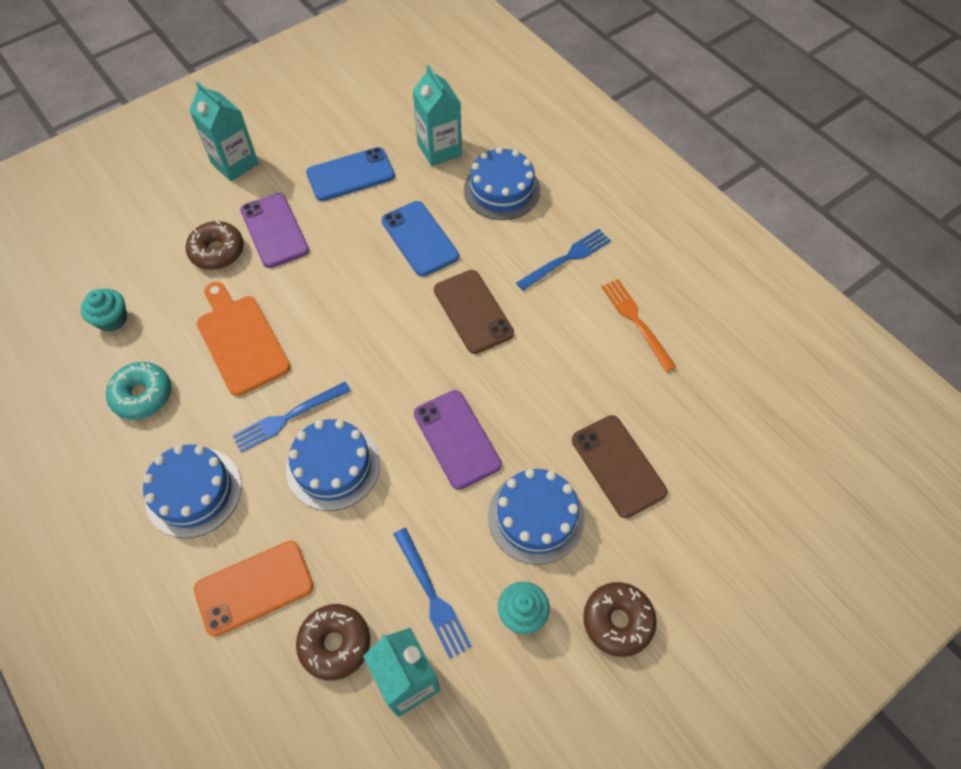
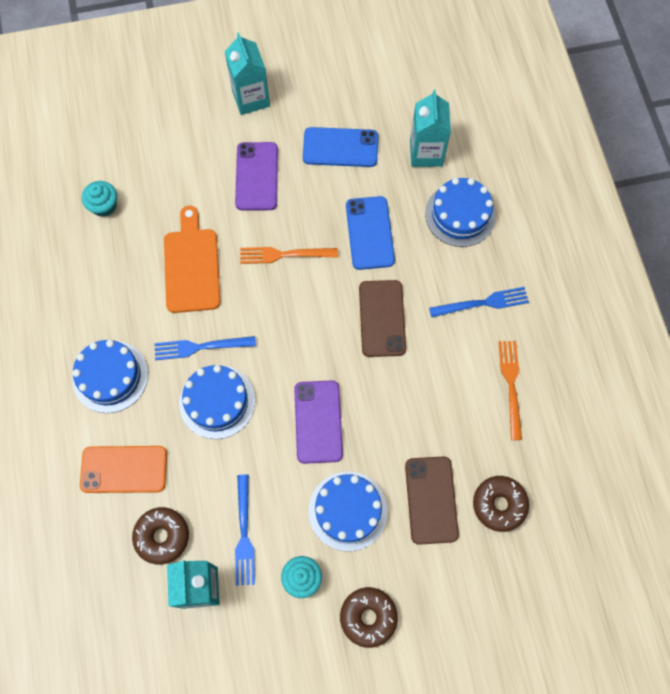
camera: 25 degrees right, 10 degrees up
(142, 395) = (103, 281): turquoise donut -> none
(217, 251) = (205, 177): brown donut -> brown donut (499, 504)
(338, 292) = (283, 255): none -> orange fork

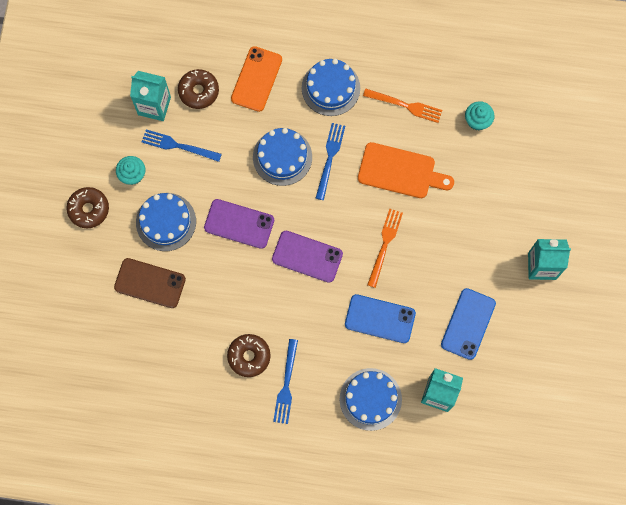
camera: 110 degrees right, 5 degrees up
(257, 176) = (463, 246): purple phone -> purple phone (307, 256)
(382, 318) = (303, 301): brown phone -> none
(499, 504) = (127, 330): brown donut -> brown donut (249, 356)
(510, 384) = (212, 378): orange fork -> orange fork (406, 106)

